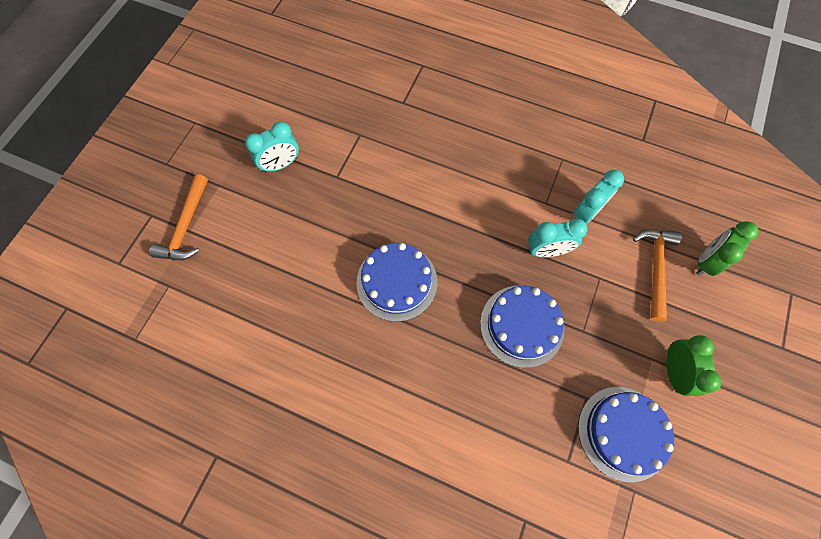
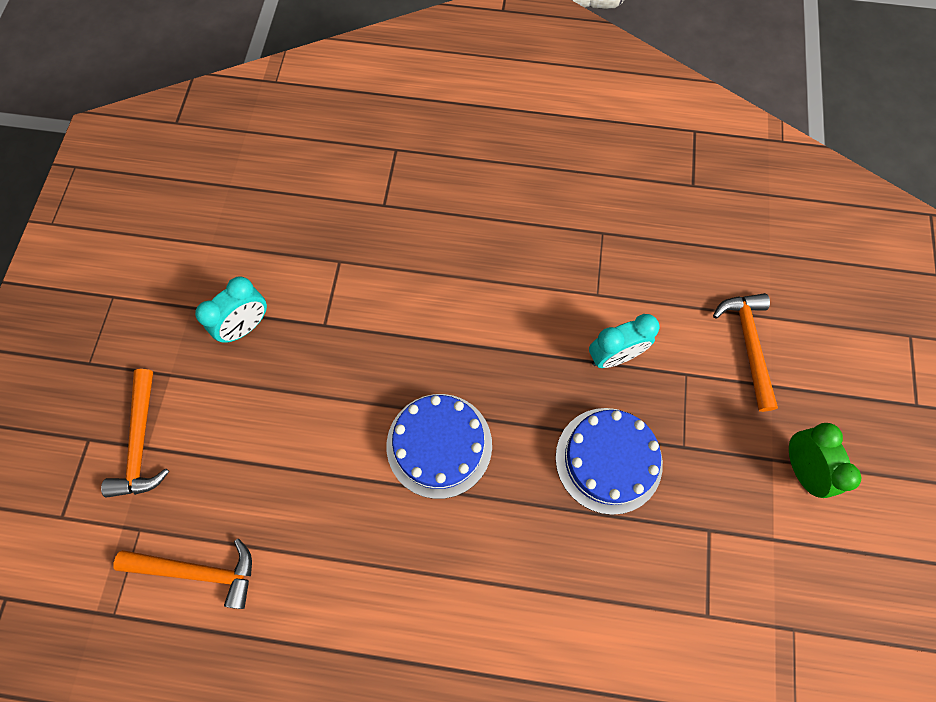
camera: 15 degrees left, 0 degrees up
(200, 325) = (198, 571): none -> orange hammer
(586, 212) = (648, 295): turquoise clock -> none
(623, 433) = (762, 561): blue cake -> none
(706, 261) = (804, 321): green clock -> none

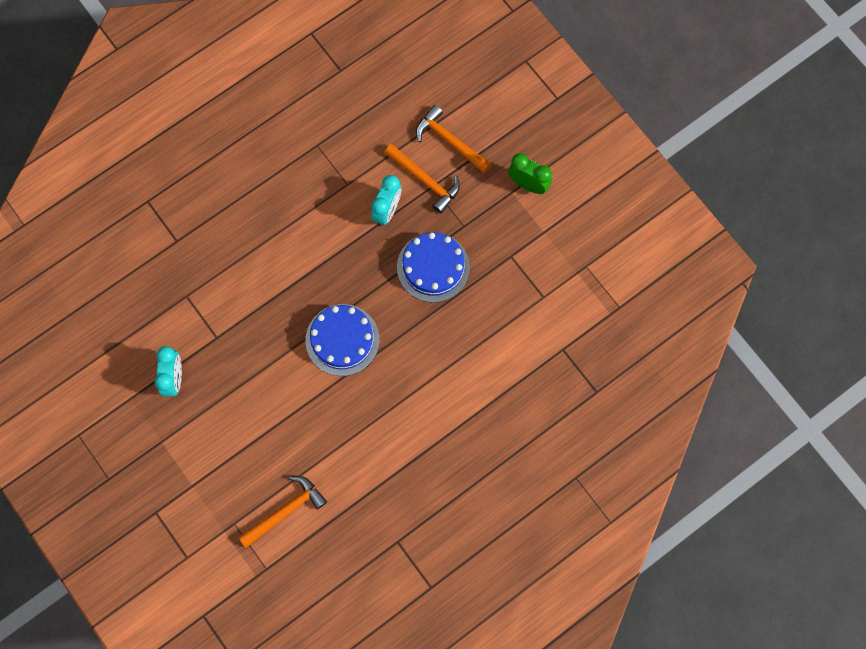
camera: 45 degrees left, 5 degrees up
(141, 443) = (186, 486): orange hammer -> orange hammer (425, 180)

